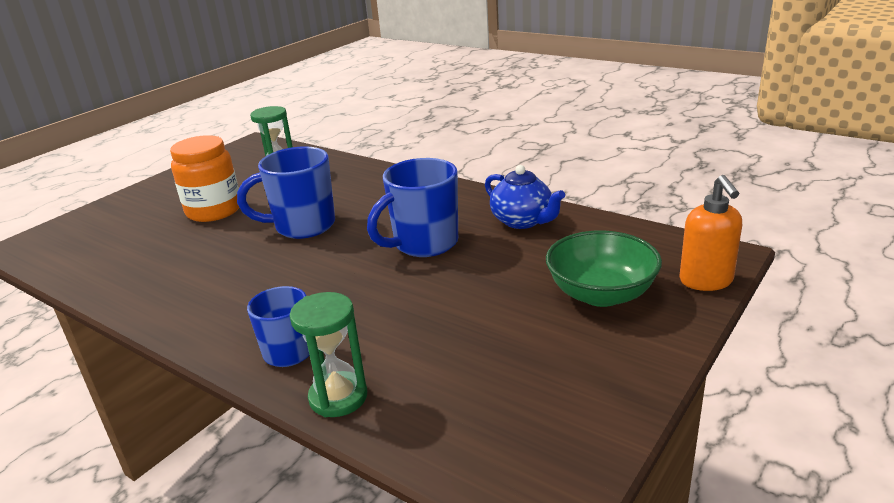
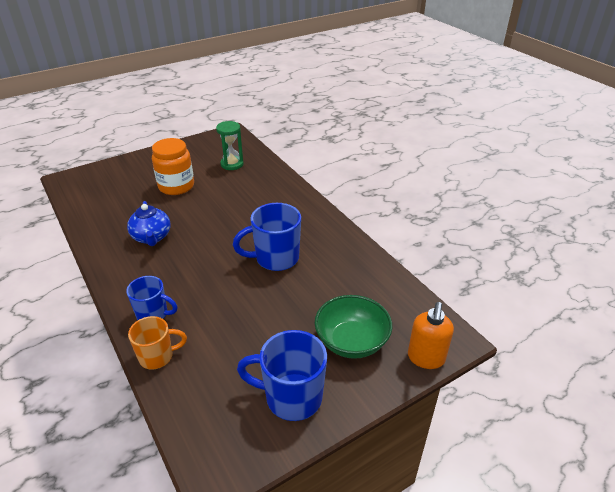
camera: 20 degrees right, 10 degrees up
(303, 226) = (217, 217): blue mug -> blue mug (291, 397)
(338, 397) = (157, 356): green hourglass -> orange mug
(522, 221) = (348, 261): blue teapot -> blue teapot (152, 237)

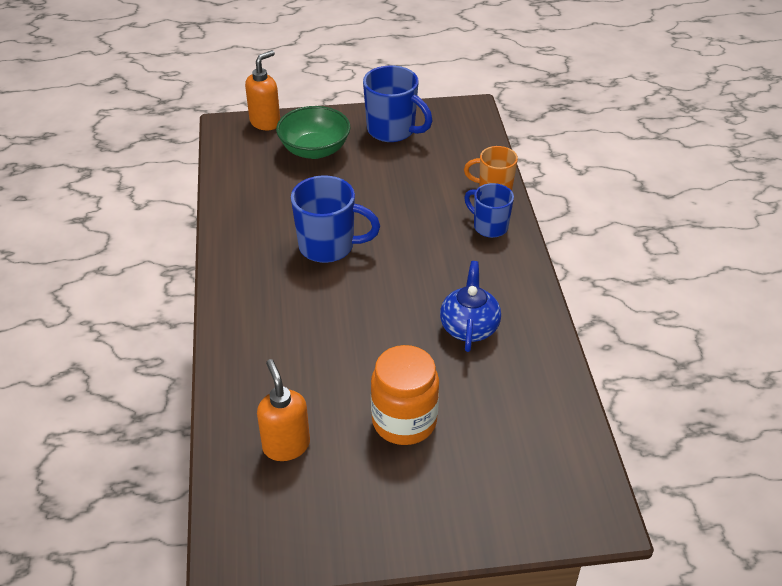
camera: 155 degrees left, 5 degrees up
(232, 164) = (286, 445): green hourglass -> orange soap dispenser

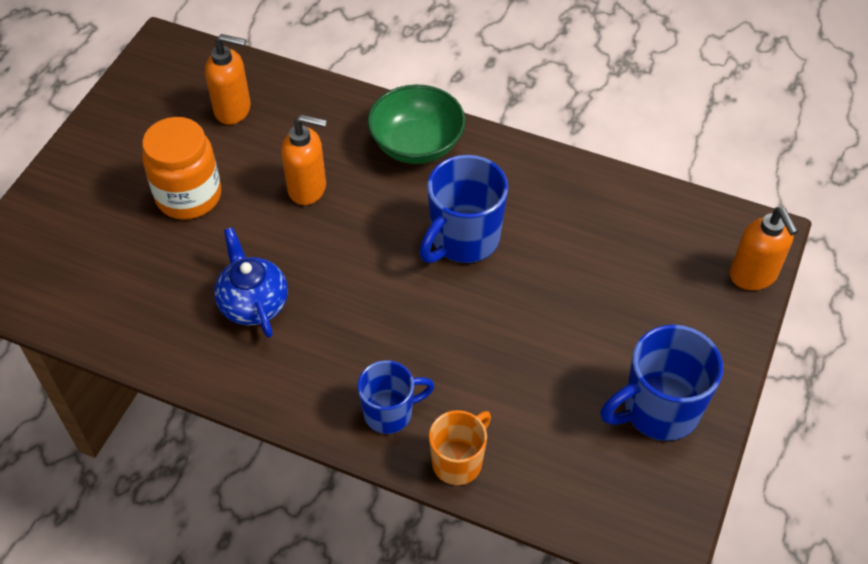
camera: 120 degrees right, 10 degrees up
(314, 150) = (660, 302): green bowl -> green bowl (416, 144)
(341, 349) = (308, 188): none -> orange soap dispenser
(469, 327) = (253, 303): blue teapot -> blue teapot turned 150 degrees counterclockwise

